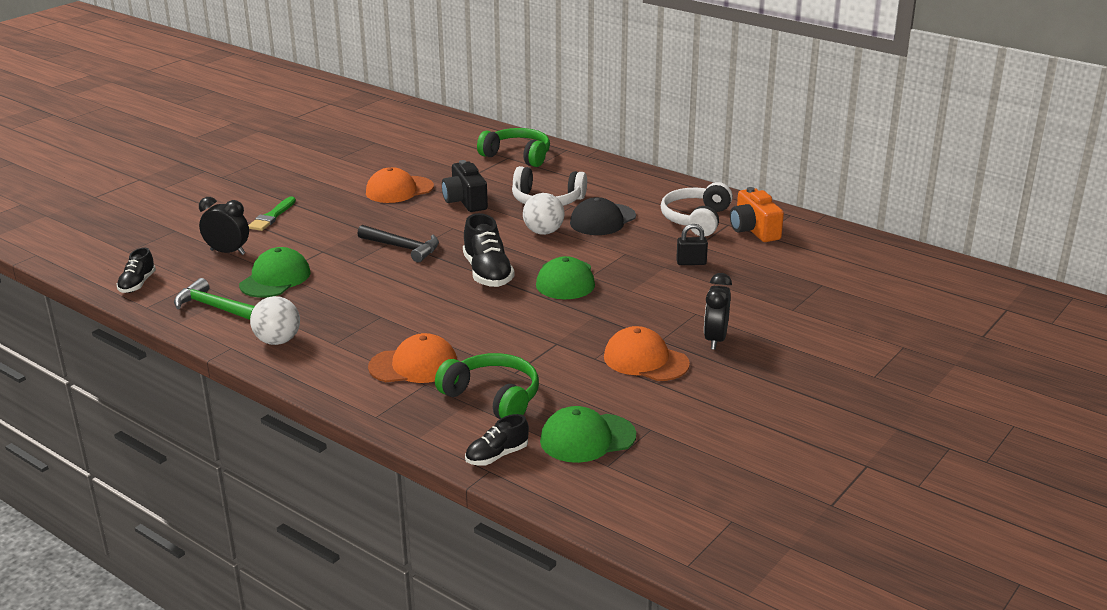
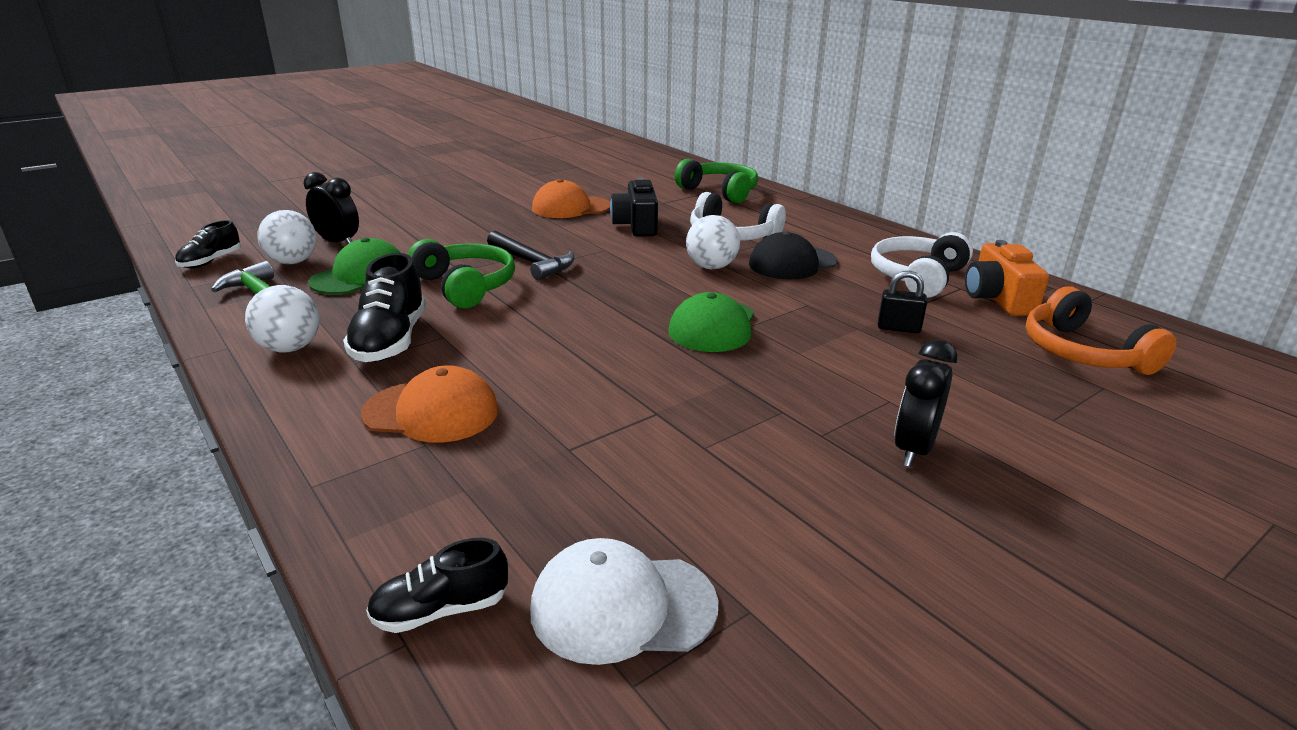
camera: 15 degrees right, 0 degrees up
(208, 275) = (293, 262): none -> white ball
(272, 216) = (417, 216): green brush -> none
(487, 273) = (614, 304): black shoe -> black shoe (390, 341)
(493, 398) = (508, 487): green headphones -> green headphones (465, 286)
(587, 438) = (622, 606): green cap -> white cap
(645, 360) = (786, 466): orange cap -> none
(810, 263) = (1083, 352): none -> orange headphones

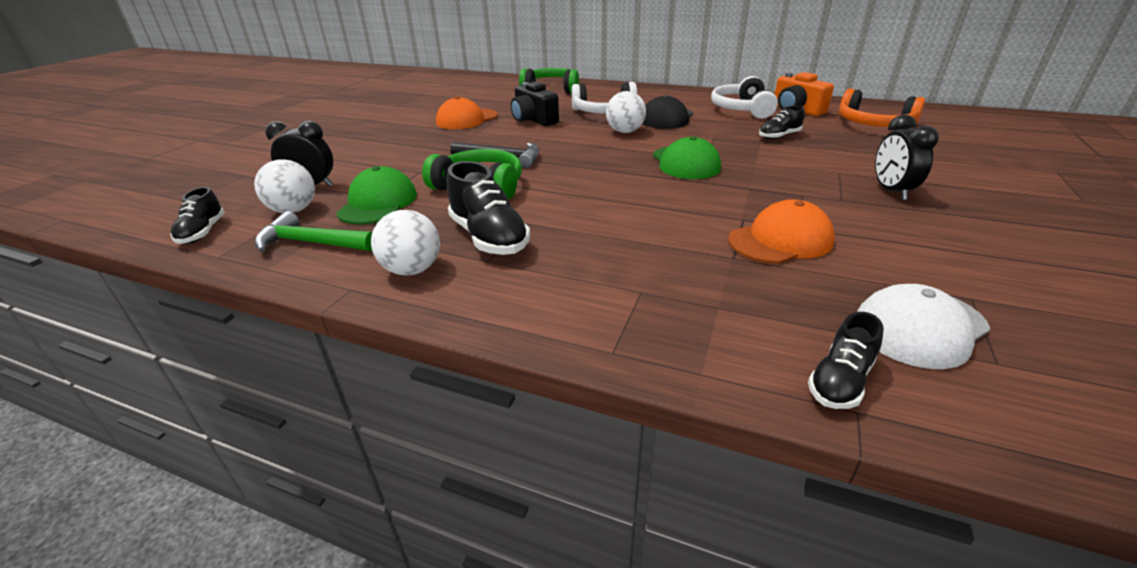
camera: 30 degrees left, 5 degrees up
(431, 412) = (607, 270): orange cap -> orange cap (780, 240)
(898, 328) = (779, 136): black padlock -> black shoe

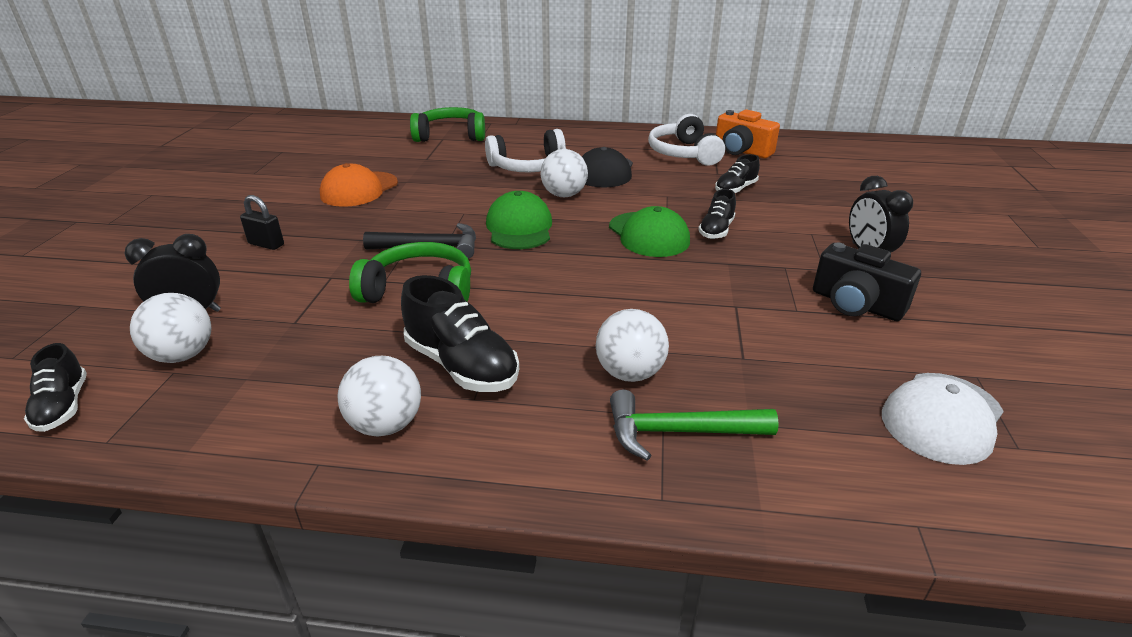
camera: 15 degrees left, 0 degrees up
(312, 243) = (233, 403): green hammer -> green hammer (679, 432)
(378, 203) = (296, 331): green cap -> green cap (519, 227)
(384, 148) = (266, 244): none -> black padlock
(533, 120) = (446, 184): black camera -> black camera (856, 304)
(625, 257) = (630, 373): none -> white ball
(780, 240) = (782, 329): orange cap -> none
(840, 381) = (892, 493): black shoe -> black shoe (716, 230)
(873, 124) = (825, 166): orange headphones -> none

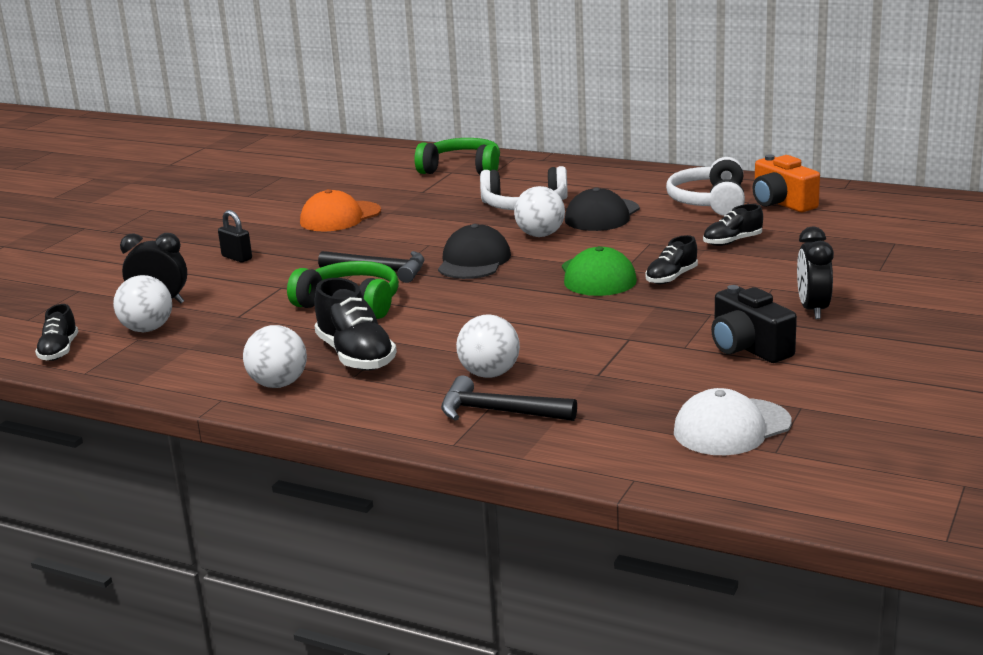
camera: 20 degrees right, 10 degrees down
(519, 227) = (474, 261): green cap -> black cap
(679, 432) = (499, 412): green hammer -> black hammer

